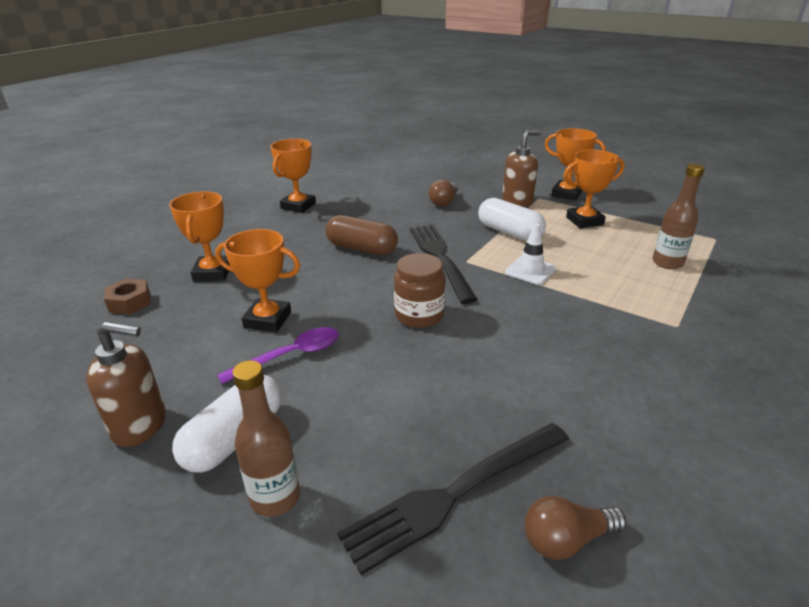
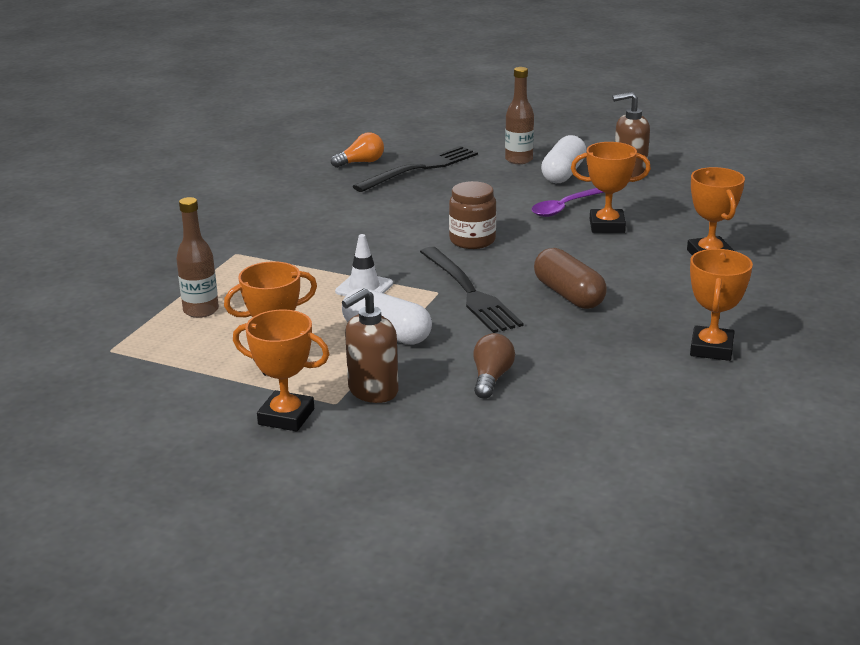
camera: 170 degrees right, 5 degrees down
(130, 302) = (750, 226): brown nut -> none
(362, 248) = (568, 295): brown capsule -> brown capsule turned 45 degrees clockwise
(566, 540) = (361, 162): brown light bulb -> orange light bulb

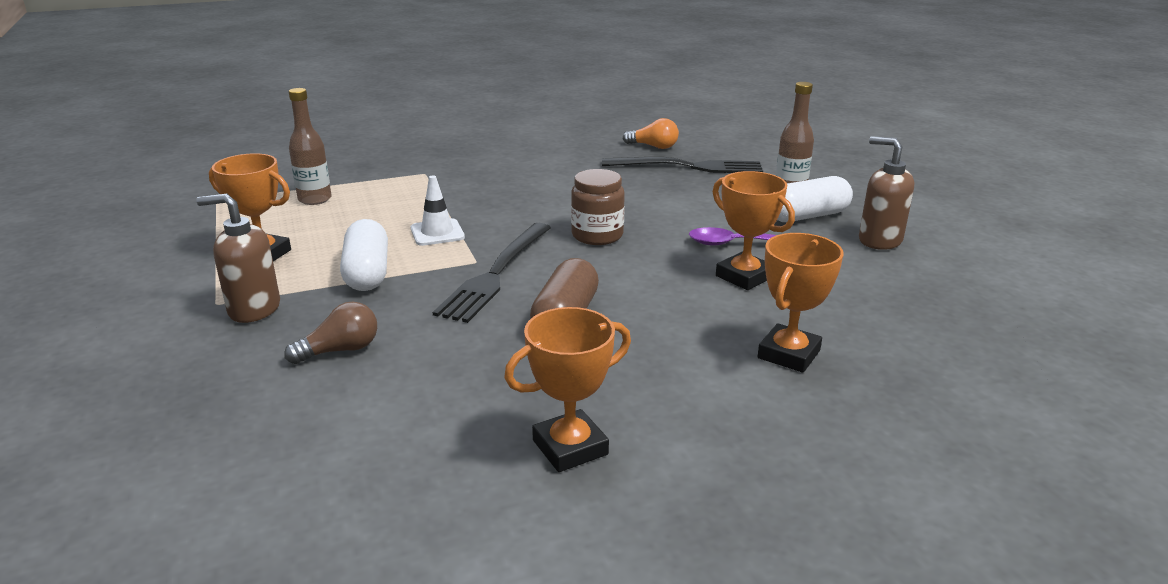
camera: 45 degrees right, 0 degrees up
(286, 417) = (171, 295): orange trophy -> none

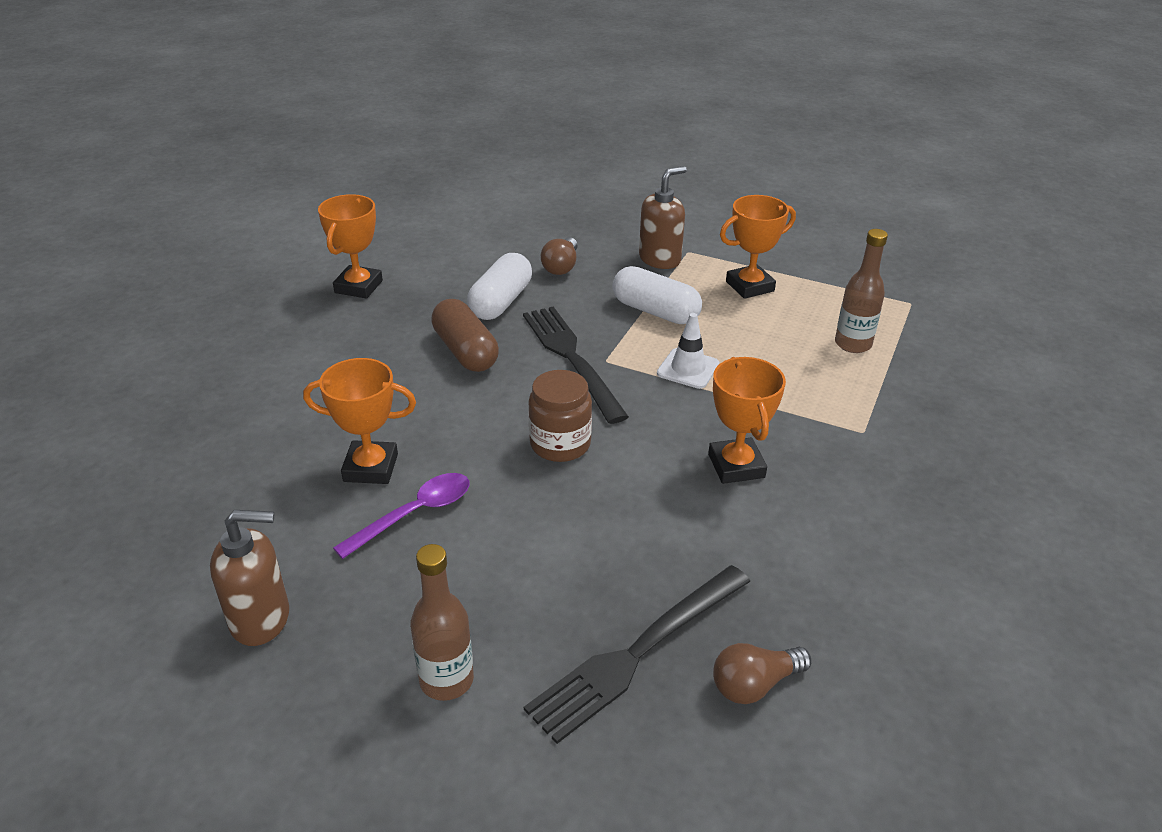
camera: 135 degrees right, 10 degrees up
(653, 146) = (755, 684): orange light bulb -> brown light bulb
(788, 354) = (273, 405): orange trophy -> orange trophy (736, 466)
(807, 216) = (379, 621): white capsule -> white capsule (501, 302)

